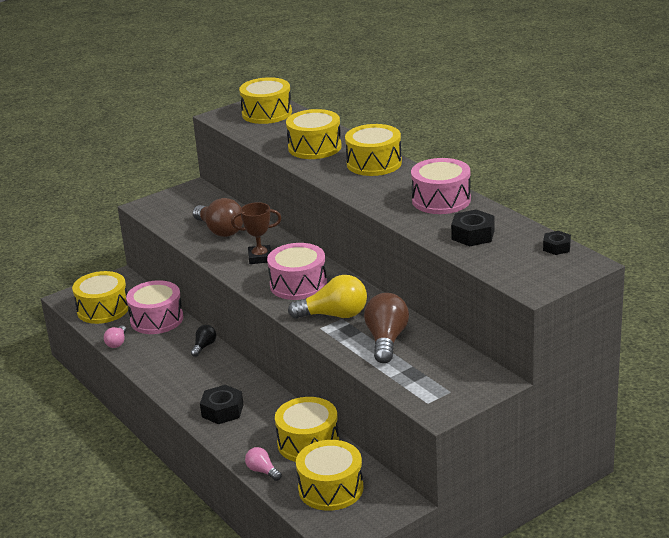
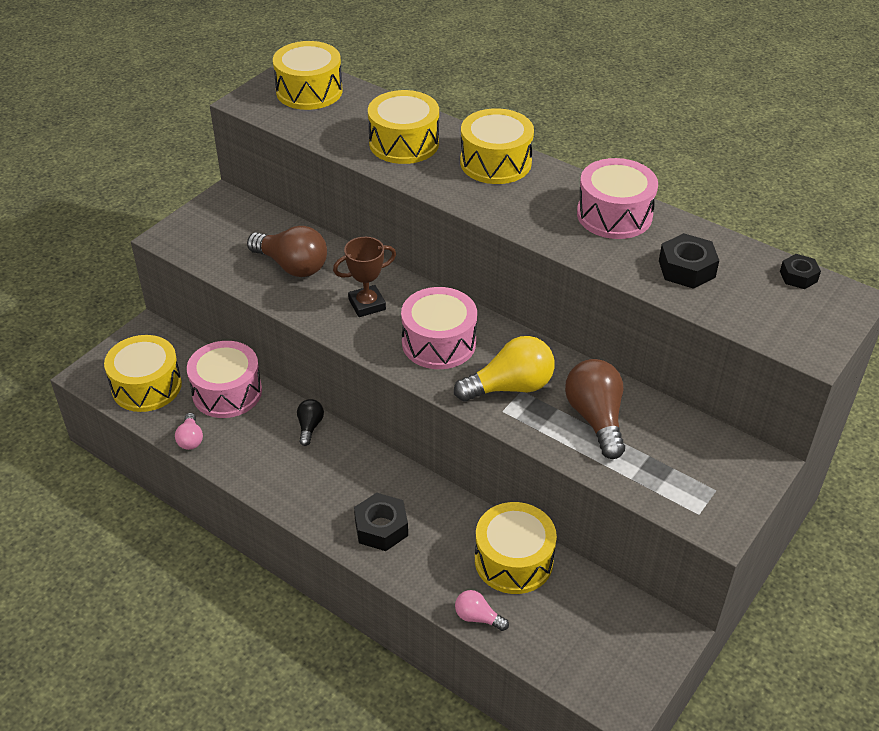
camera: 20 degrees left, 15 degrees up
(331, 489) = (575, 629): yellow drum -> none

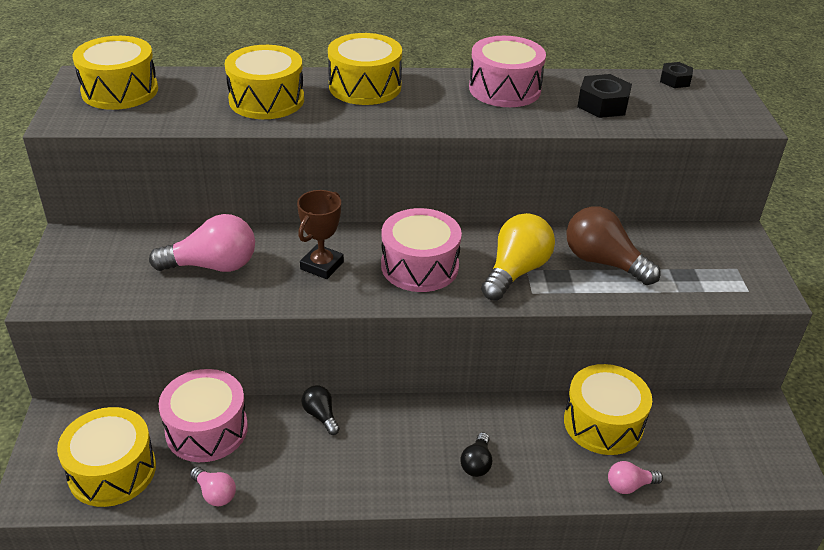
camera: 40 degrees left, 5 degrees down
(292, 266) = (213, 266): brown light bulb -> pink light bulb
(381, 528) = (476, 463): black nut -> black light bulb

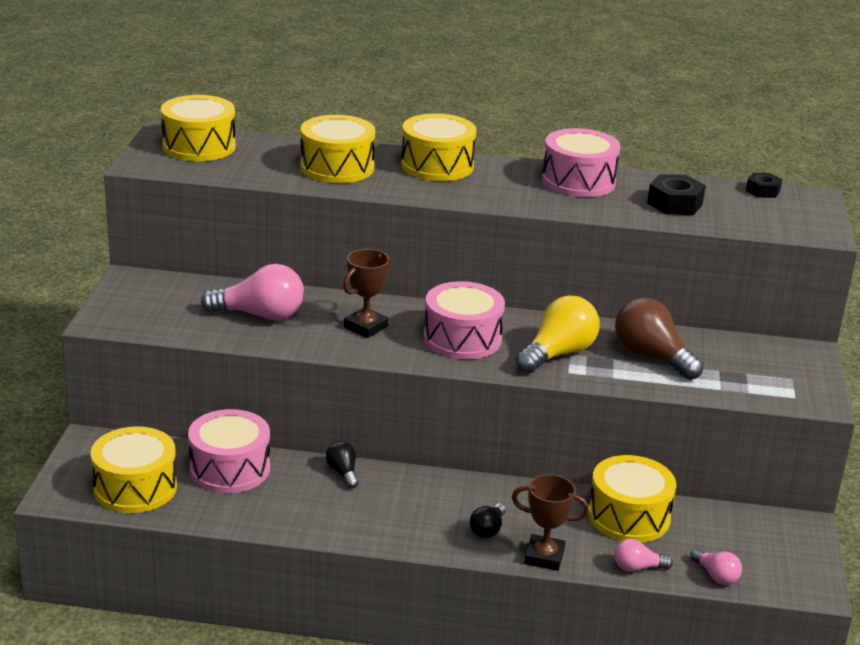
camera: 10 degrees right, 10 degrees down
(215, 494) = (227, 517): pink light bulb -> pink light bulb (716, 576)
(539, 488) = (544, 557): none -> brown trophy

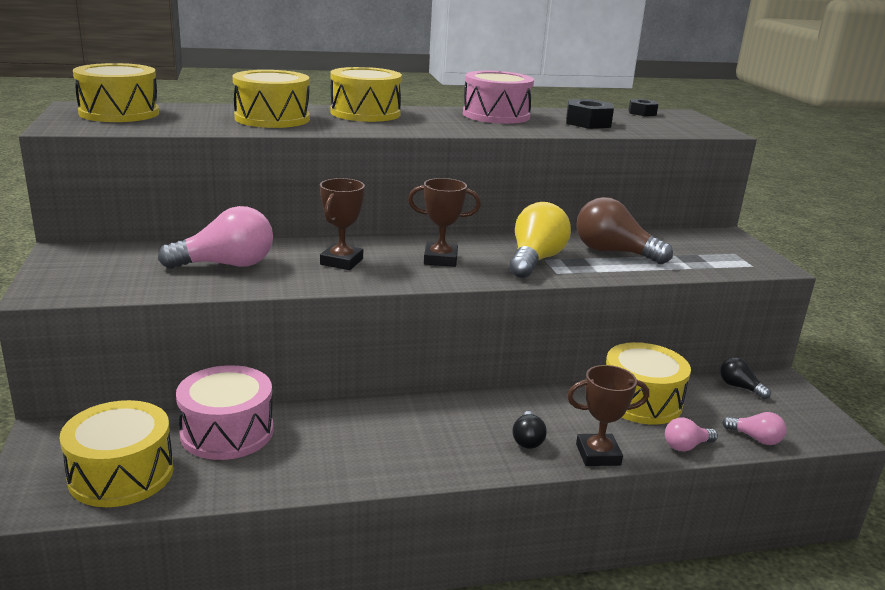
camera: 20 degrees left, 5 degrees down
(343, 472) = (351, 413): black light bulb -> black light bulb (739, 387)
(462, 338) = (440, 259): pink drum -> brown trophy

